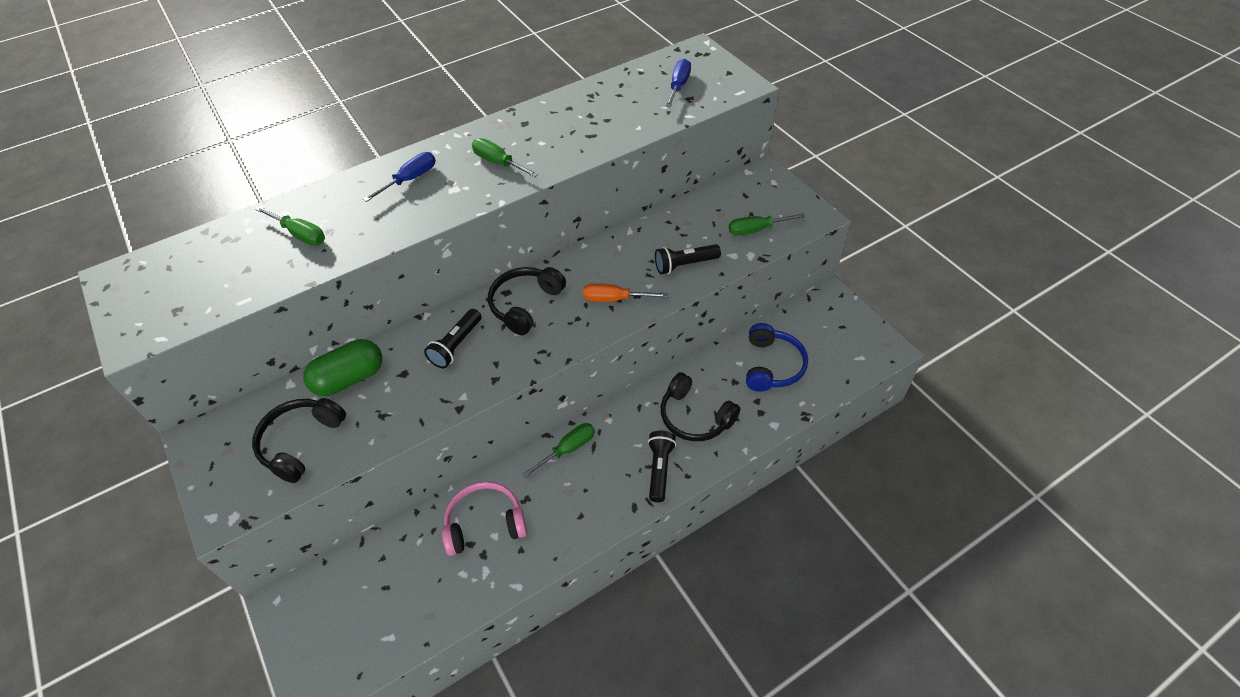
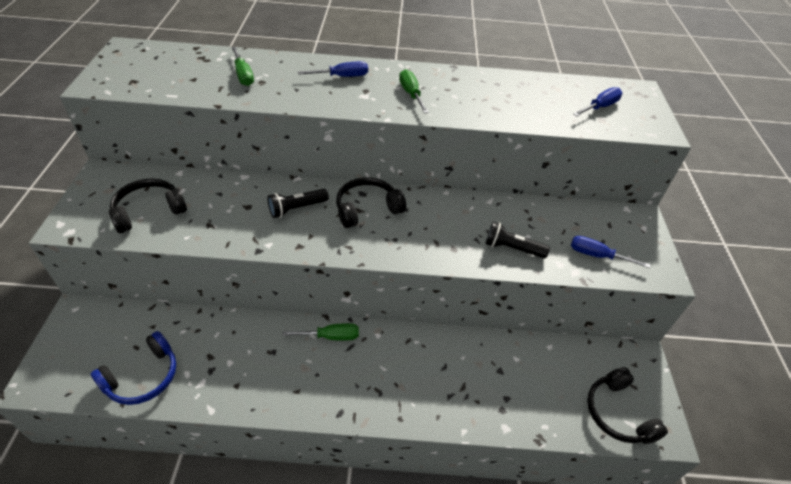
camera: 30 degrees right, 5 degrees down
(349, 378) = (214, 190): green capsule -> none
(485, 523) = (231, 349): pink headphones -> none
(615, 299) = (434, 242): orange screwdriver -> none
(660, 469) = (383, 398): black flashlight -> none
(694, 417) = (444, 376): black headphones -> black headphones (618, 413)
(756, 230) = (597, 256): green screwdriver -> blue screwdriver
(772, 365) = (543, 378): blue headphones -> blue headphones (143, 377)

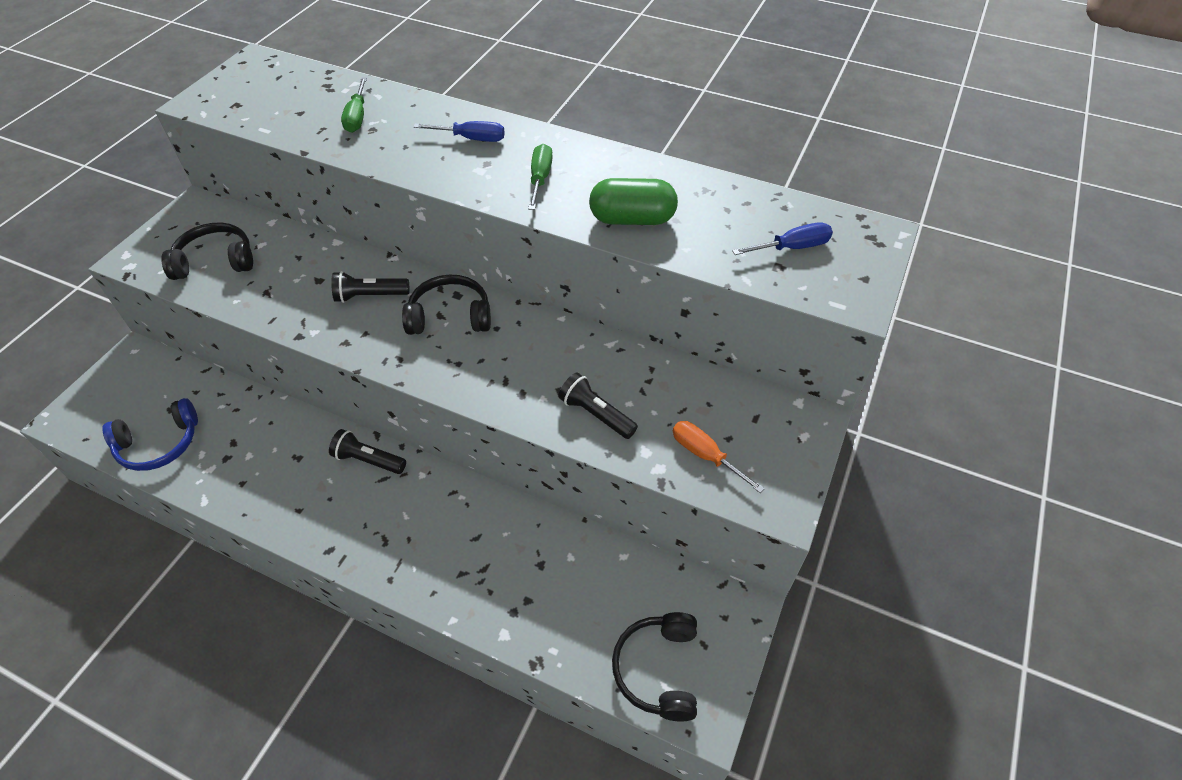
camera: 25 degrees right, 5 degrees up
(330, 336) = (368, 460): green screwdriver -> black flashlight
(491, 108) = (632, 219): none -> green capsule
(597, 256) = (705, 455): blue screwdriver -> orange screwdriver

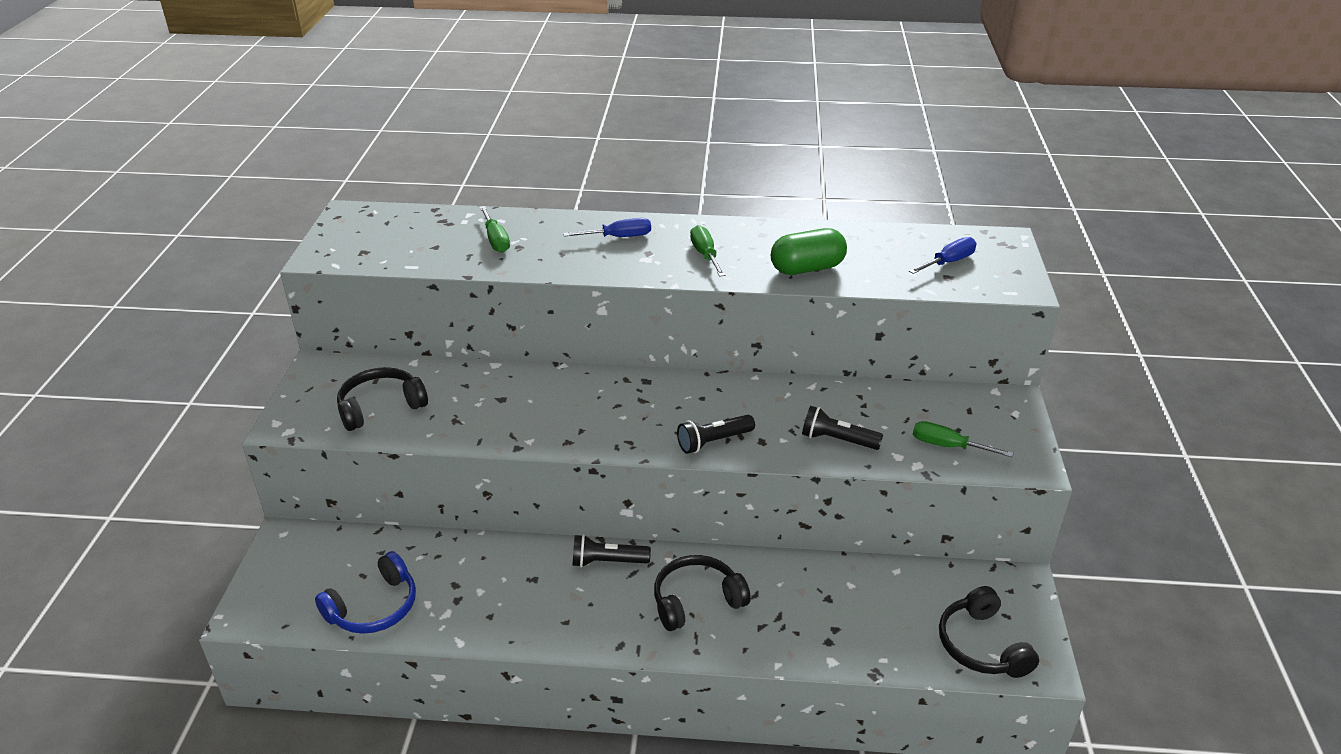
camera: 20 degrees left, 15 degrees down
(370, 296) = (563, 400): black flashlight -> black flashlight (713, 441)
(450, 316) = (652, 398): black headphones -> black headphones (696, 600)
(705, 455) = (948, 446): orange screwdriver -> green screwdriver

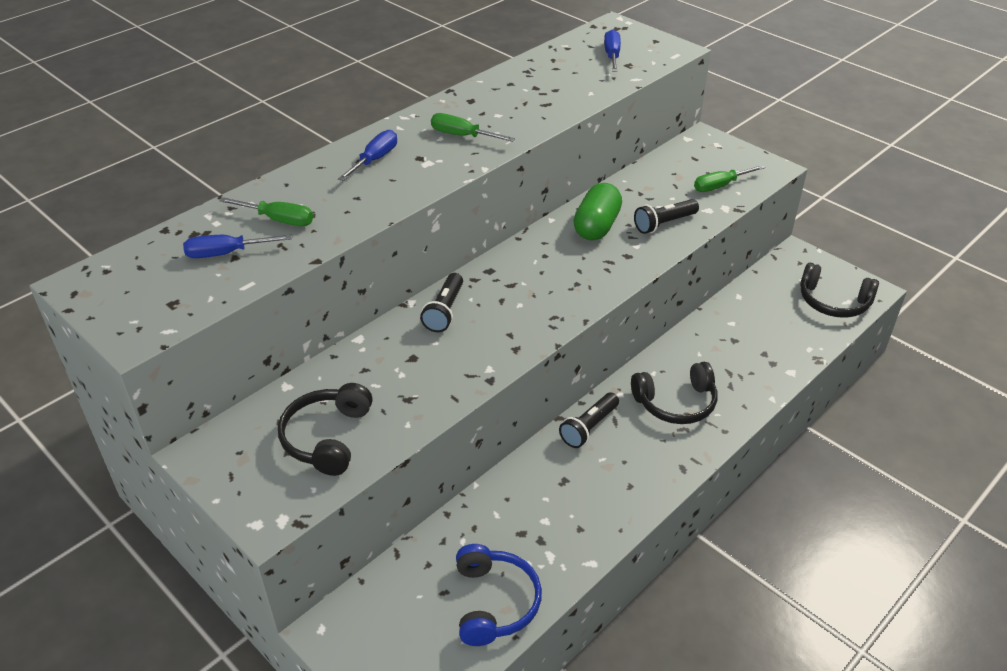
camera: 50 degrees left, 5 degrees up
(436, 242) = (227, 253): none -> blue screwdriver
(696, 600) = (676, 403): black headphones -> black headphones turned 120 degrees counterclockwise
(713, 441) = (602, 277): black flashlight -> black flashlight (444, 311)
(807, 268) = (543, 106): green capsule -> green capsule (596, 226)

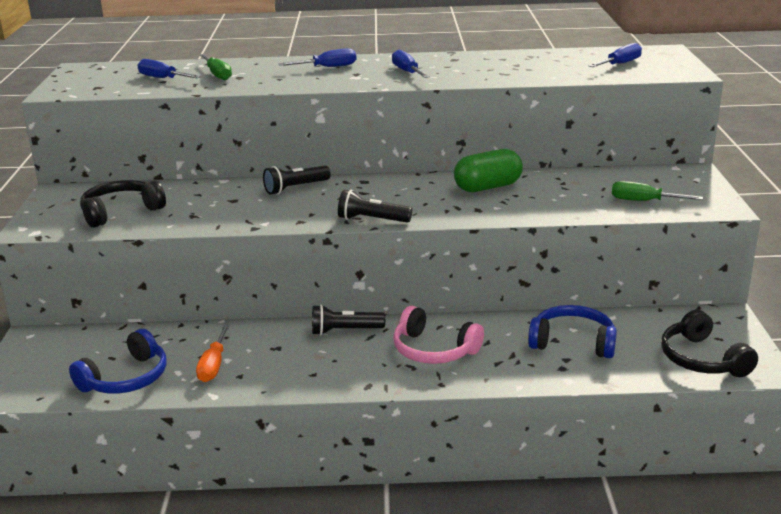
camera: 45 degrees right, 15 degrees down
(462, 136) = (407, 72): green screwdriver -> blue screwdriver
(544, 534) = (214, 365): none -> orange screwdriver
(664, 224) = (545, 204): black flashlight -> black flashlight (372, 220)
(676, 403) = (433, 350): black headphones -> pink headphones
(748, 335) = (573, 342): none -> blue headphones

